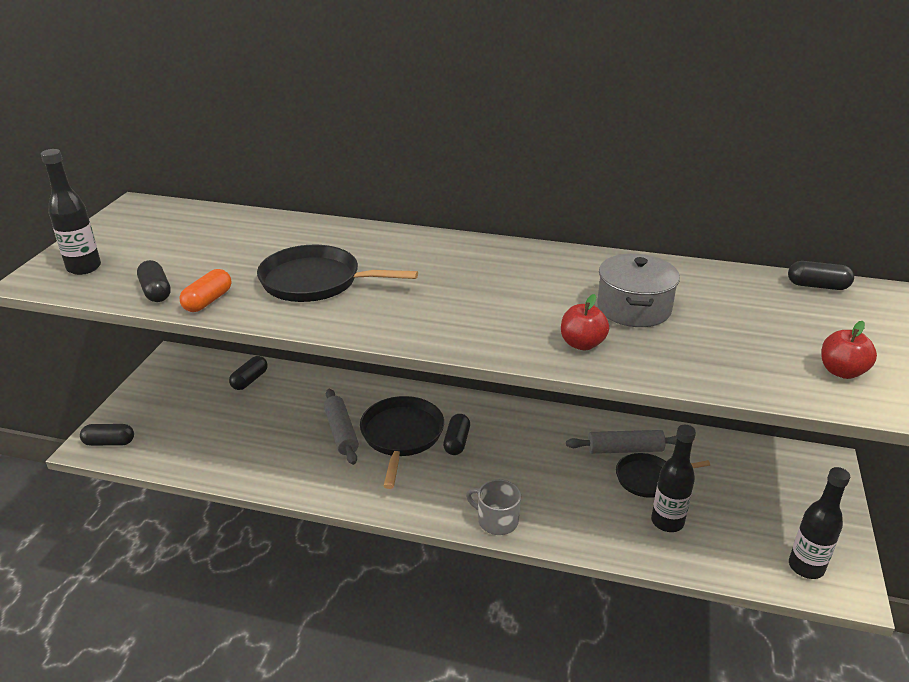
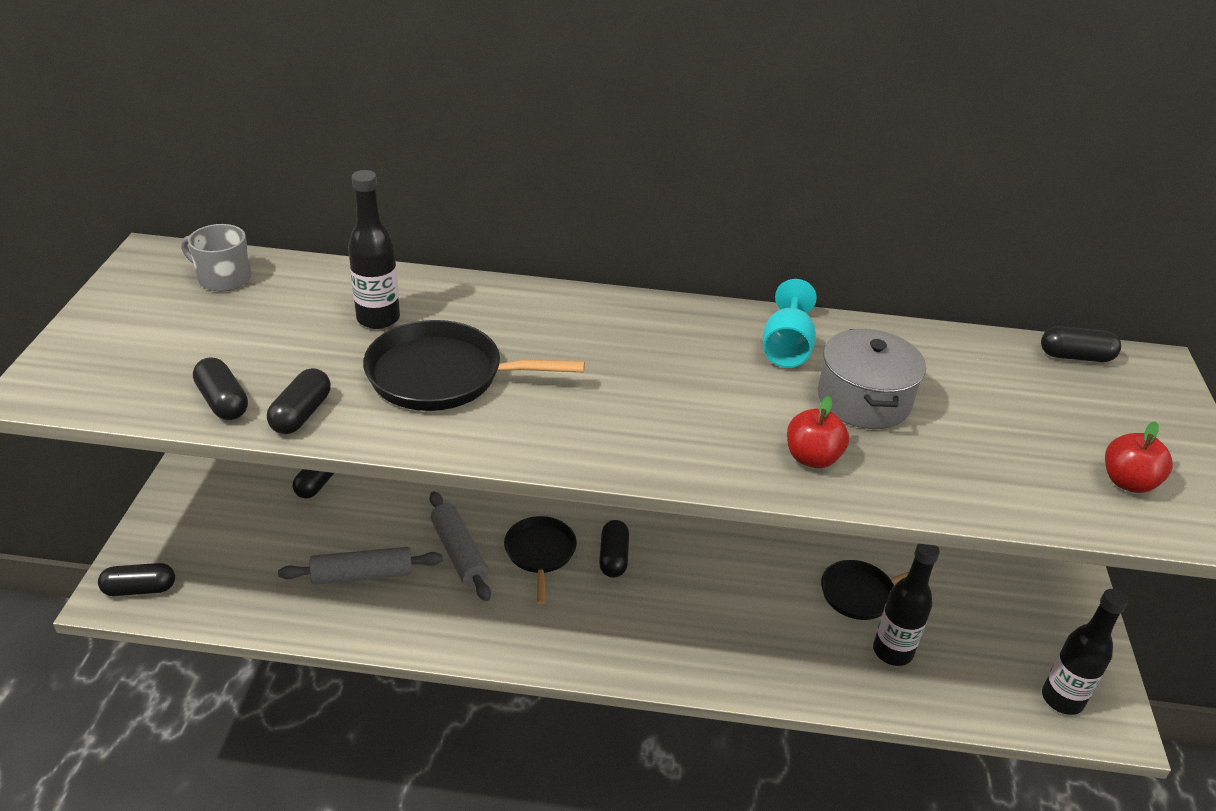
camera: 10 degrees left, 5 degrees up
(84, 268) = (106, 366): black bottle -> black bottle (378, 319)
(208, 301) = (301, 414): orange capsule -> black capsule
(401, 435) = (540, 553): black pan -> black pan, size x0.65
(496, 520) = (684, 666): grey mug -> grey mug (223, 278)
(581, 273) = (786, 348): none -> turquoise goblet
(625, 449) = (825, 554): grey rolling pin -> grey rolling pin (362, 575)

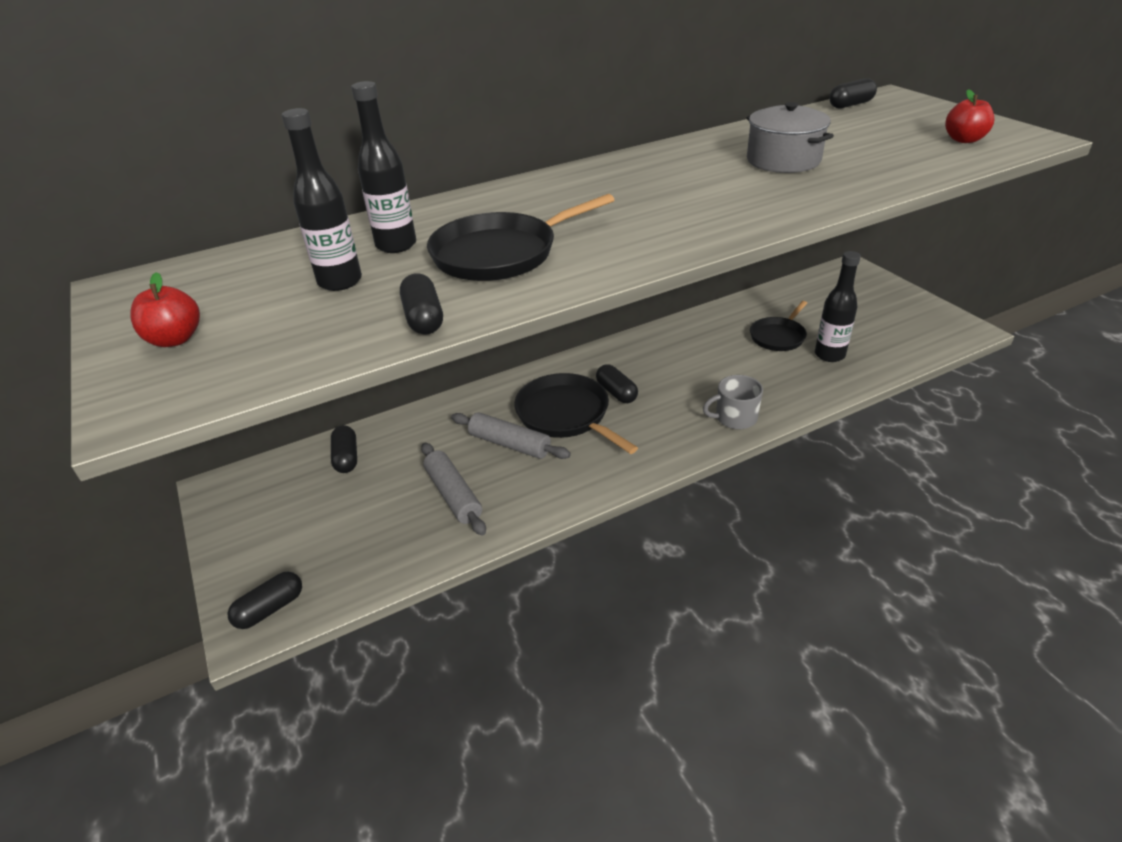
camera: 30 degrees left, 0 degrees up
(223, 278) = (216, 274): grey mug -> grey mug (735, 418)
(223, 402) = (341, 341): black capsule -> none
(362, 575) = (453, 495): grey rolling pin -> grey rolling pin turned 75 degrees counterclockwise
(540, 553) = (566, 415): black pan -> black pan, size x1.53
(786, 348) = (700, 156): turquoise goblet -> none
(812, 458) = (803, 194): red apple -> red apple (175, 339)
(1062, 699) = (932, 332): black bottle -> black bottle (340, 282)

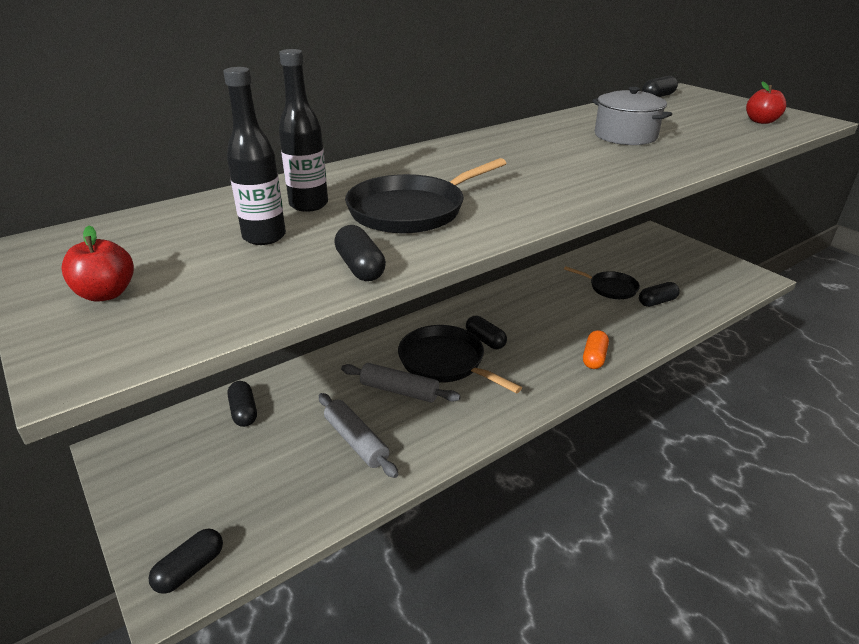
camera: 10 degrees left, 5 degrees down
(735, 418) = (594, 357): grey mug -> orange capsule
(778, 336) = (610, 288): black pan -> black pan turned 90 degrees counterclockwise
(829, 355) = (657, 302): black bottle -> black capsule

